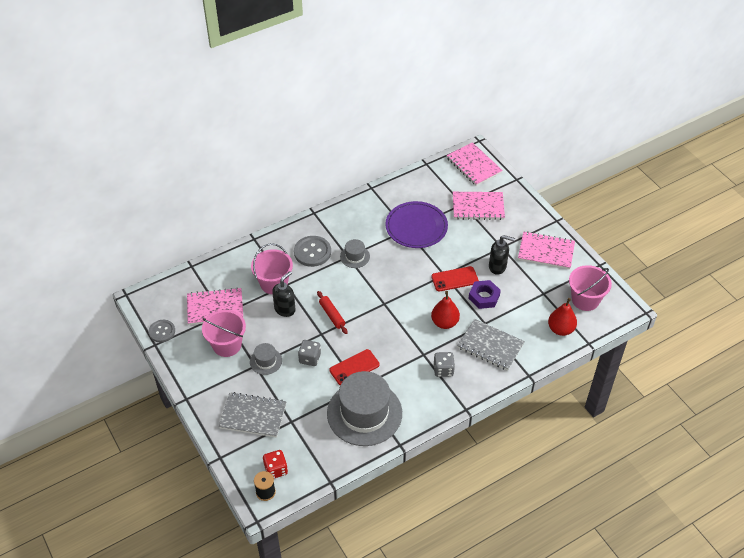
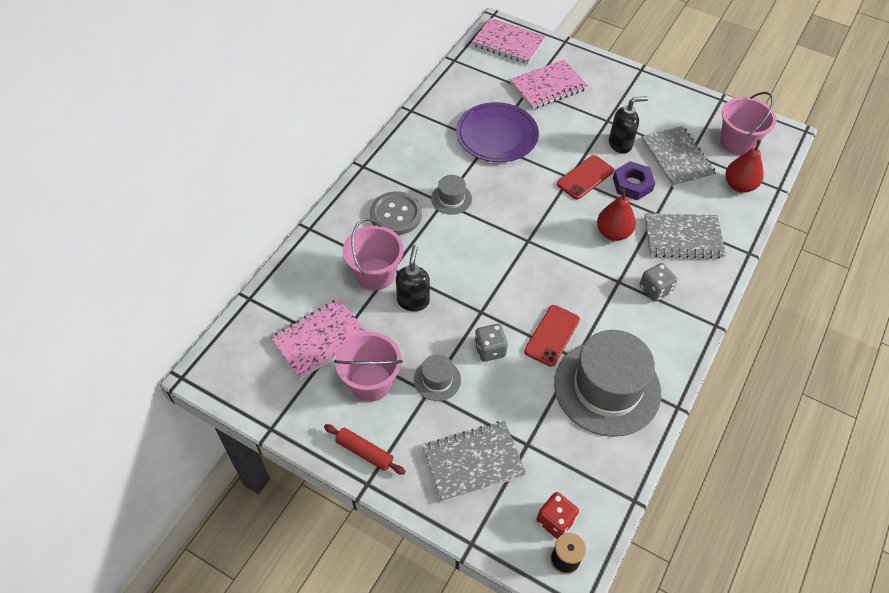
camera: 30 degrees left, 5 degrees up
(162, 331) = (268, 405): grey button -> none
(332, 315) = (477, 282): red rolling pin -> red rolling pin (364, 452)
(530, 292) = (677, 158): none -> grey notebook
(546, 252) = (657, 107): pink notebook -> none

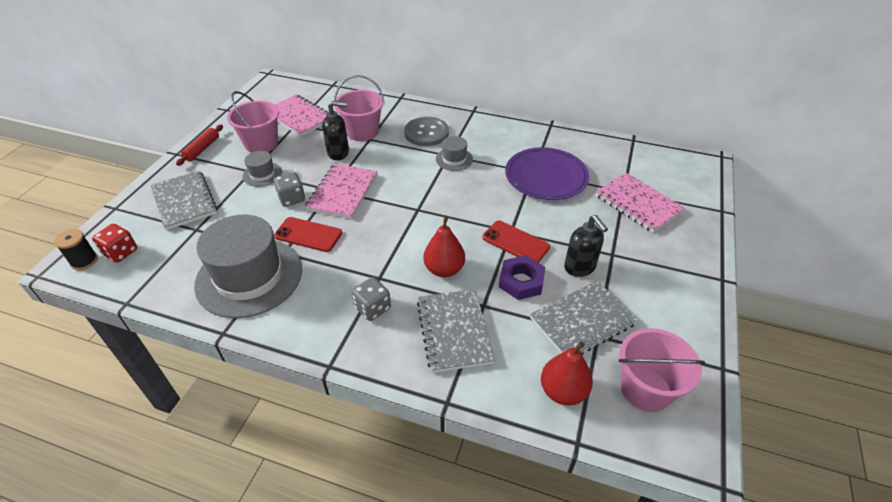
camera: 80 degrees right, 10 degrees down
(508, 43) = (685, 170): pink notebook -> pink notebook (343, 192)

